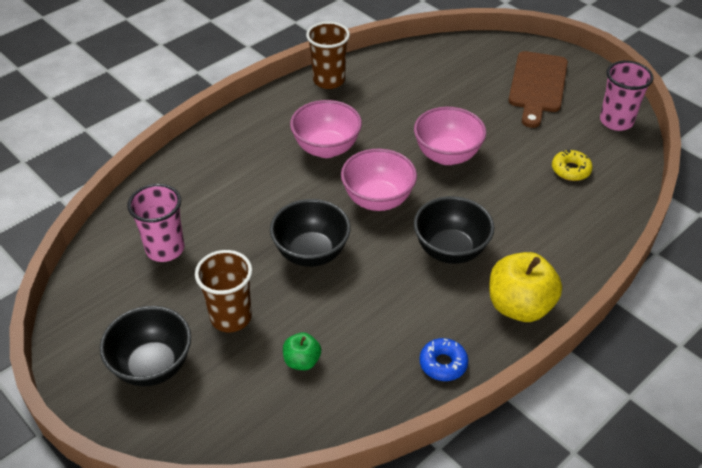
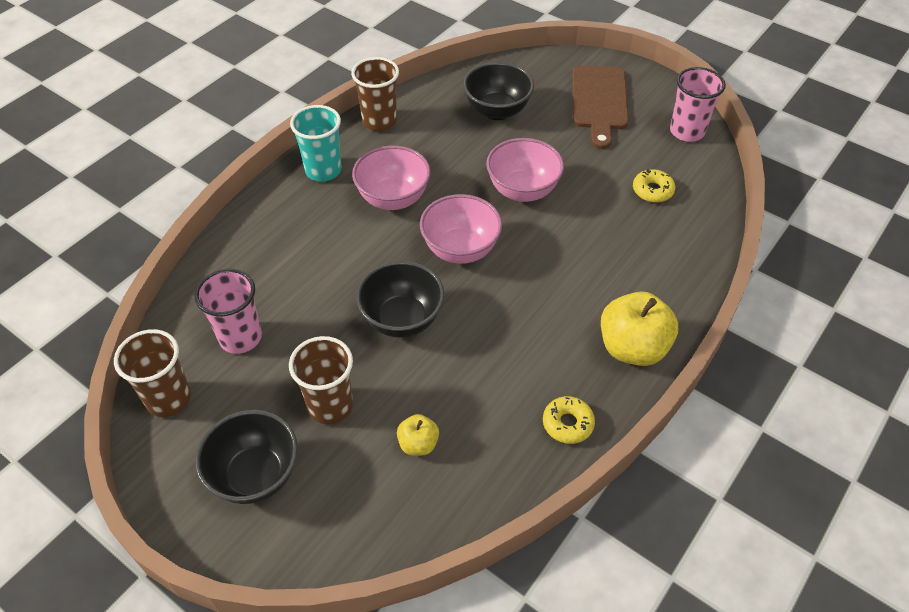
camera: 10 degrees left, 5 degrees up
(92, 291) = (168, 399): none -> brown cup
(269, 117) = (323, 170): none -> turquoise cup
(302, 361) = (418, 444): green apple -> yellow apple
(443, 364) = (567, 424): blue donut -> yellow donut
(450, 250) = (548, 296): black bowl -> black bowl (497, 111)

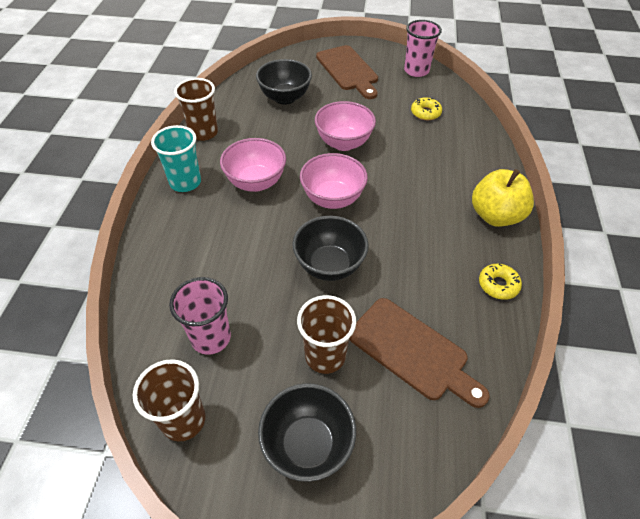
camera: 30 degrees left, 0 degrees up
(418, 444) = (412, 351): yellow apple -> brown cutting board

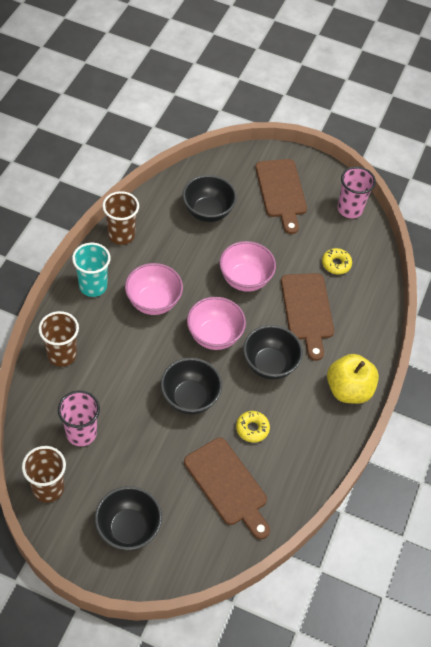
camera: 10 degrees right, 5 degrees up
(325, 356) = (161, 470): brown cup -> brown cup (62, 355)
(402, 211) = (269, 364): none -> black bowl
(417, 155) = (307, 310): none -> brown cutting board
(498, 285) = (319, 452): yellow donut -> yellow donut (252, 429)

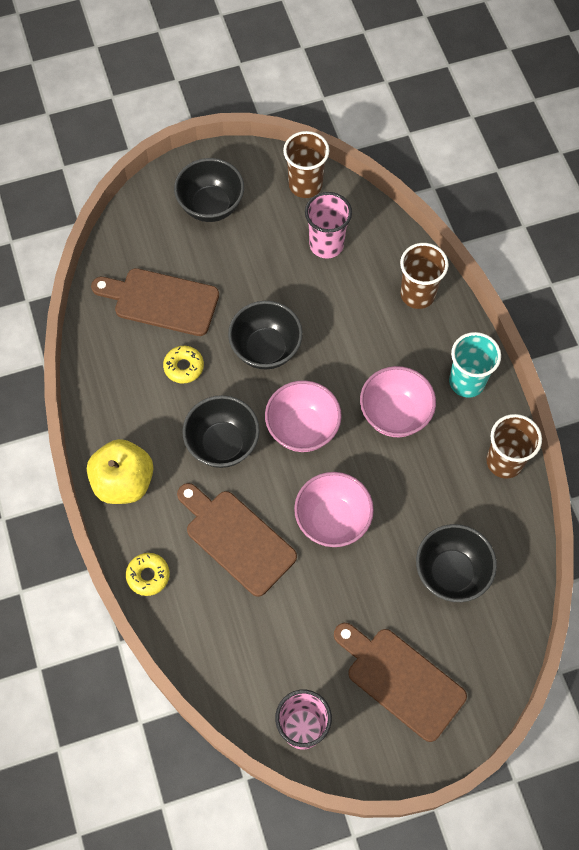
camera: 145 degrees right, 10 degrees up
(336, 264) = (255, 629): yellow donut -> yellow donut (148, 576)

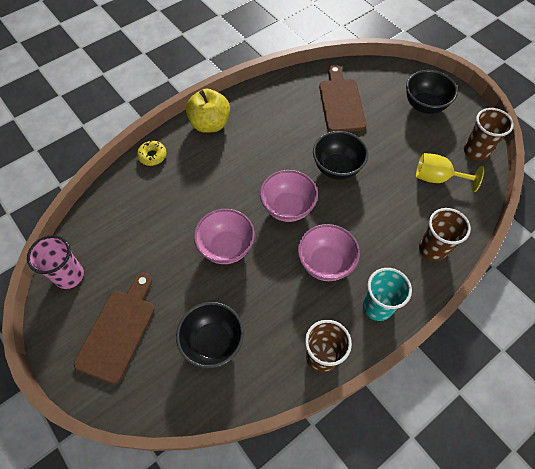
camera: 70 degrees right, 5 degrees down
(184, 367) = (301, 128): yellow donut -> none
(222, 444) = (256, 166): black bowl -> none
(236, 539) = (193, 194): brown cutting board -> none
(326, 244) = (437, 178): pink cup -> yellow goblet

